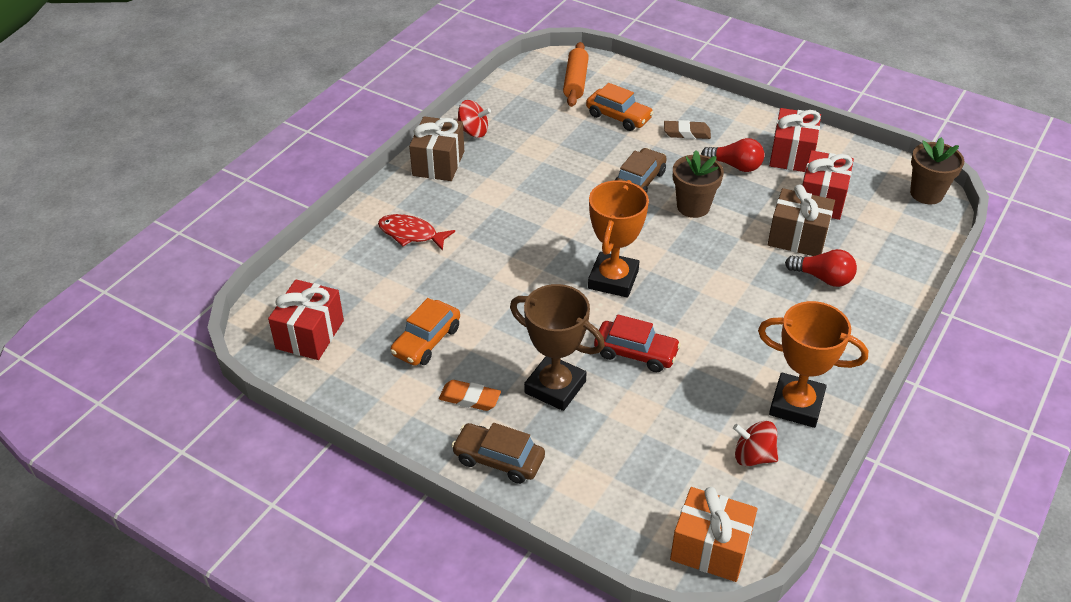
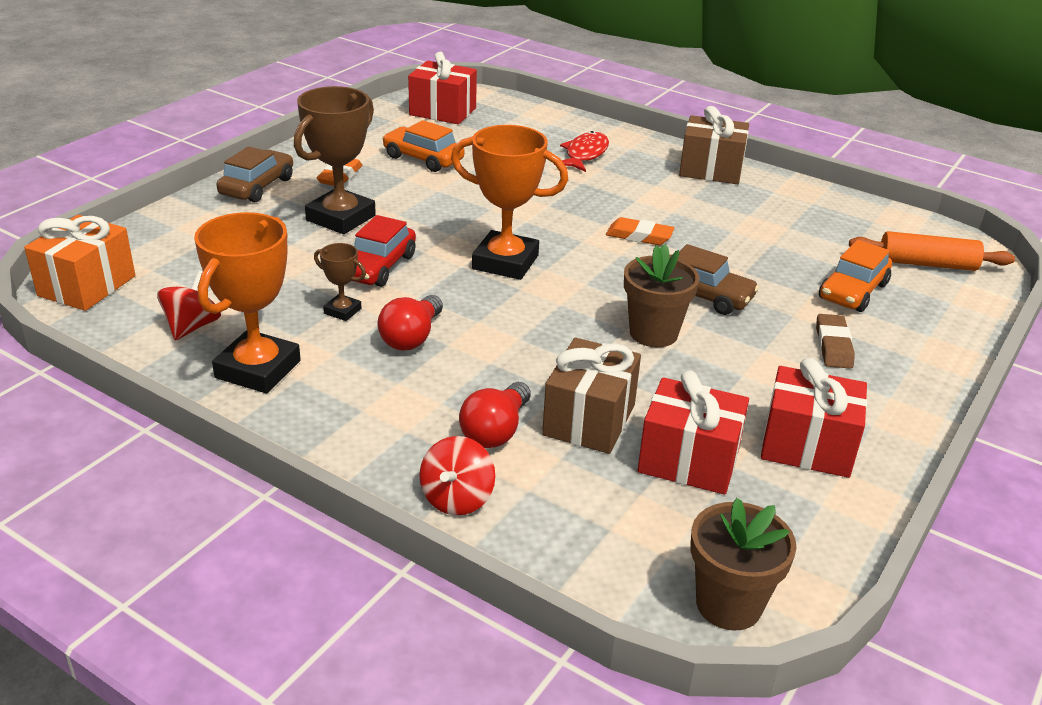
camera: 90 degrees right, 10 degrees down
(473, 131) = (780, 191): red spinning top -> red spinning top (457, 498)
(559, 207) = (639, 236): none -> orange eraser
(706, 367) = (342, 311): none -> brown trophy
(735, 166) = (760, 382): red light bulb -> red light bulb (411, 337)

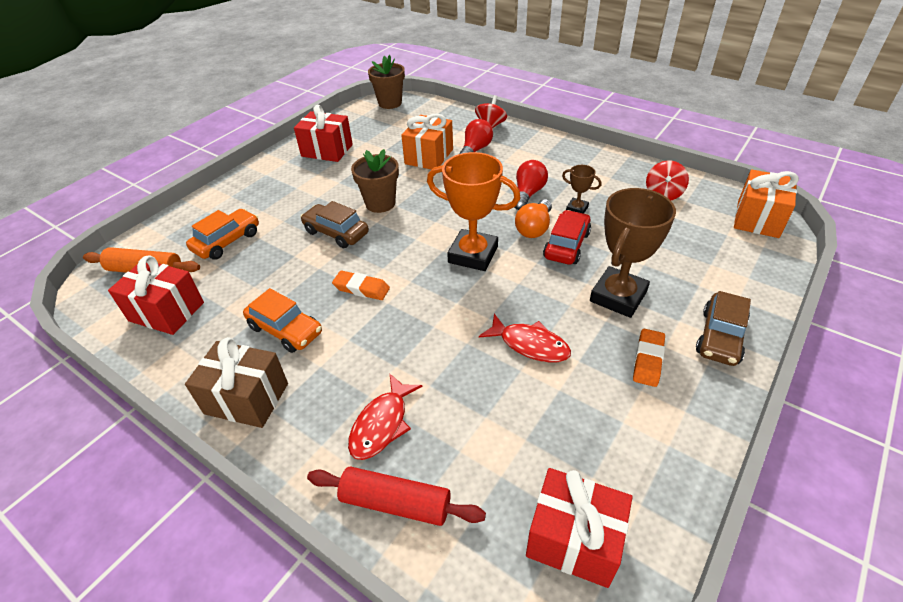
camera: 175 degrees left, 10 degrees up
(258, 369) = (607, 172): orange trophy -> none
(416, 288) = (534, 228): none -> orange light bulb
(423, 159) = (570, 401): orange car -> orange car (285, 330)
(450, 189) = (530, 345): none -> red fish
(564, 126) = (395, 503): none -> red rolling pin
(589, 420) = (429, 156): brown gift -> orange gift
(688, 461) = (386, 143): red gift -> red gift (166, 311)
(833, 346) = (274, 201): brown eraser -> none

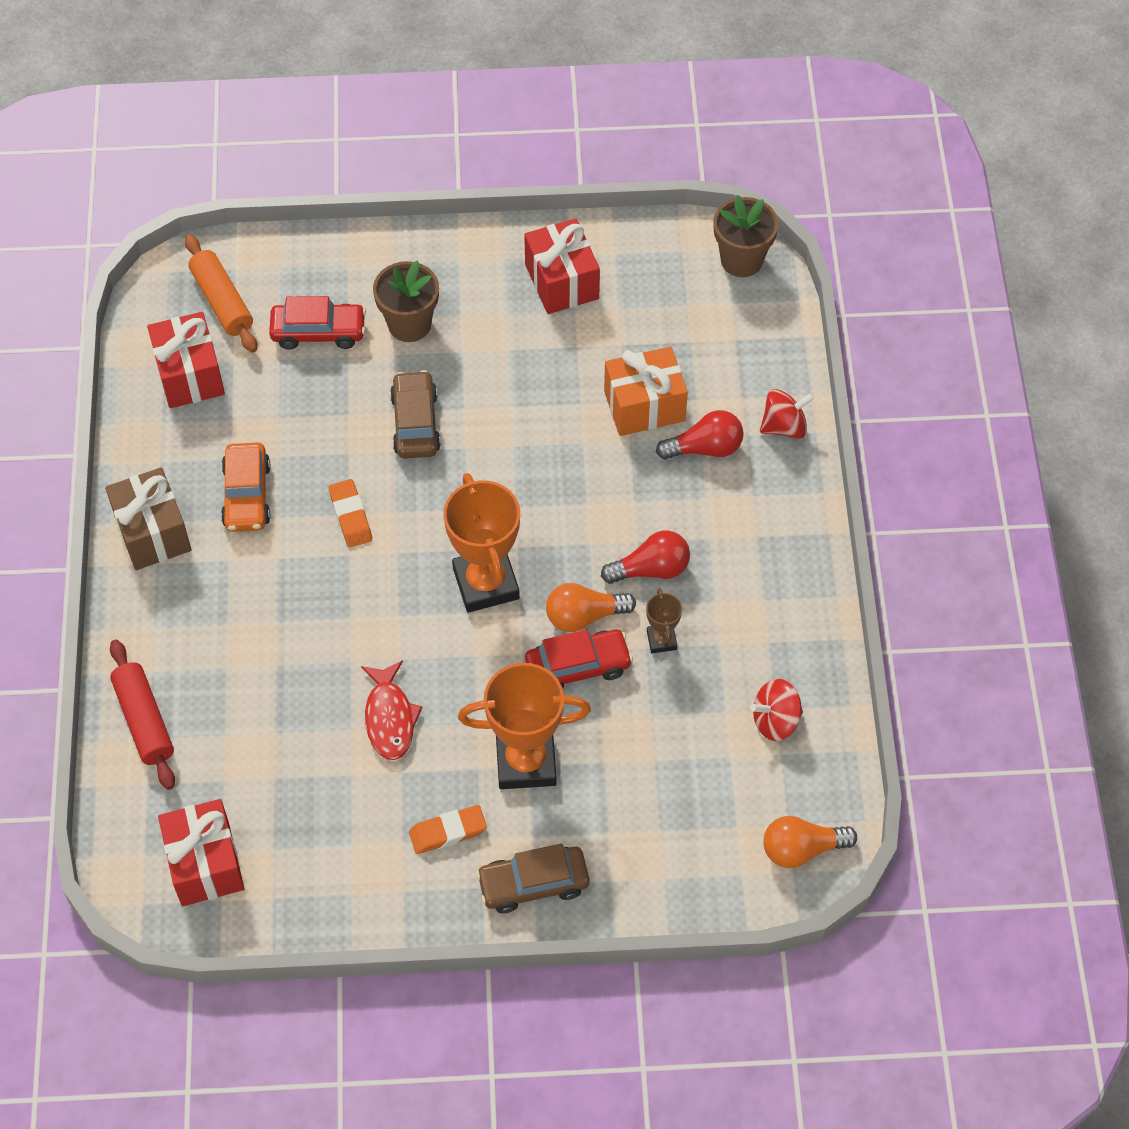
camera: 50 degrees right, 15 degrees up
(227, 241) = (318, 332): orange car -> red car
(380, 203) = (502, 426): brown flower pot -> brown flower pot (409, 324)
(382, 424) = (206, 657): red fish -> none
(618, 296) = (526, 762): brown trophy -> orange trophy
(757, 219) = (801, 849): orange gift -> orange light bulb

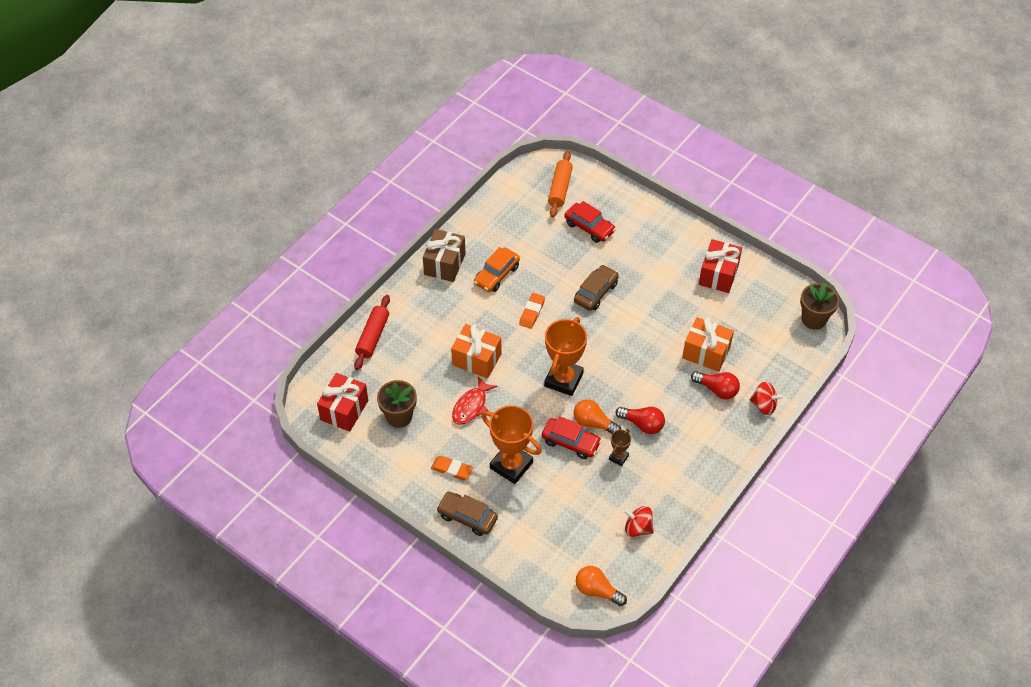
camera: 40 degrees right, 5 degrees down
(190, 375) = (518, 210): red gift -> none
(334, 643) = (476, 359): none -> orange gift
(409, 324) = (632, 249): brown flower pot -> brown flower pot (399, 416)

